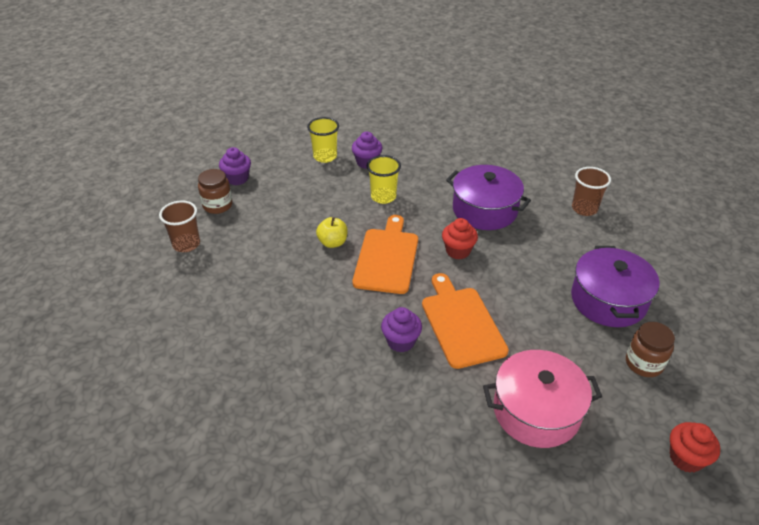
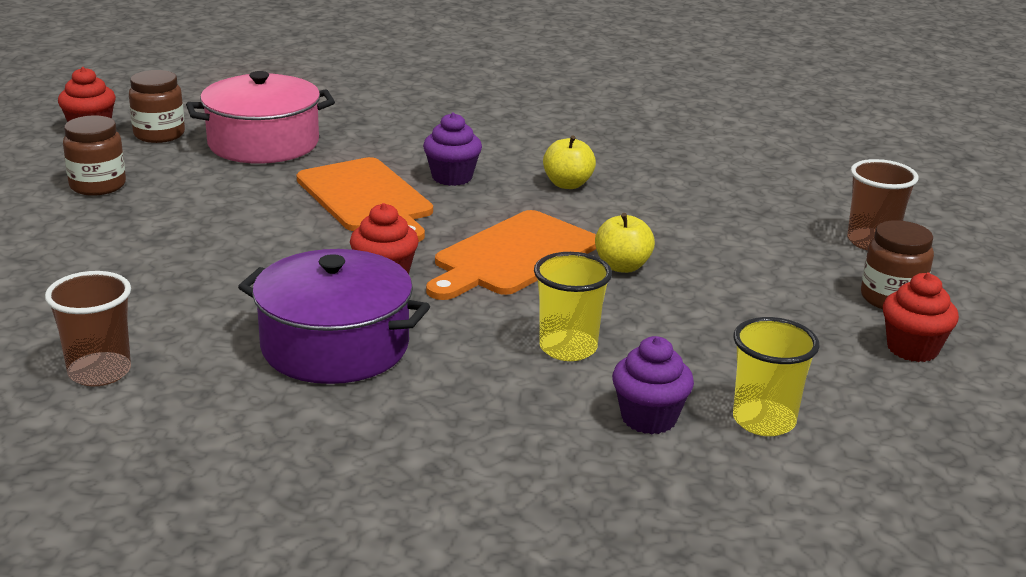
camera: 165 degrees right, 15 degrees down
(237, 178) = (912, 349): purple cupcake -> red cupcake
(326, 322) = (567, 184): none -> yellow apple
(387, 258) = (512, 256): orange cutting board -> orange cutting board turned 45 degrees clockwise
(608, 300) = (118, 240): purple pot -> none
(624, 439) = (159, 134): none -> brown jar

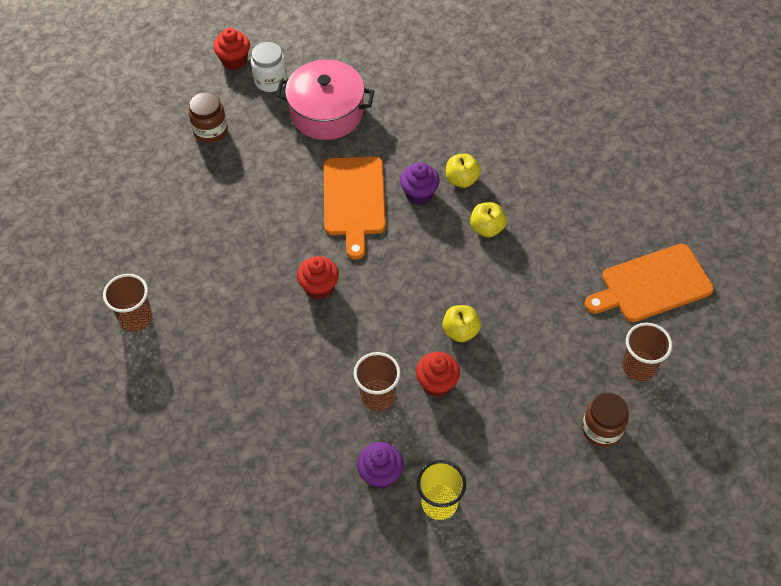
camera: 30 degrees right, 30 degrees up
(159, 134) = (270, 80): brown jar -> white jar
(335, 346) = (258, 343): purple pot -> none
(496, 157) = (461, 179): none -> yellow apple
(512, 256) = (403, 295): orange cutting board -> orange cutting board (652, 285)
(568, 348) = (378, 396): yellow cup -> brown cup
(912, 349) = (574, 480): red cupcake -> red cupcake (437, 383)

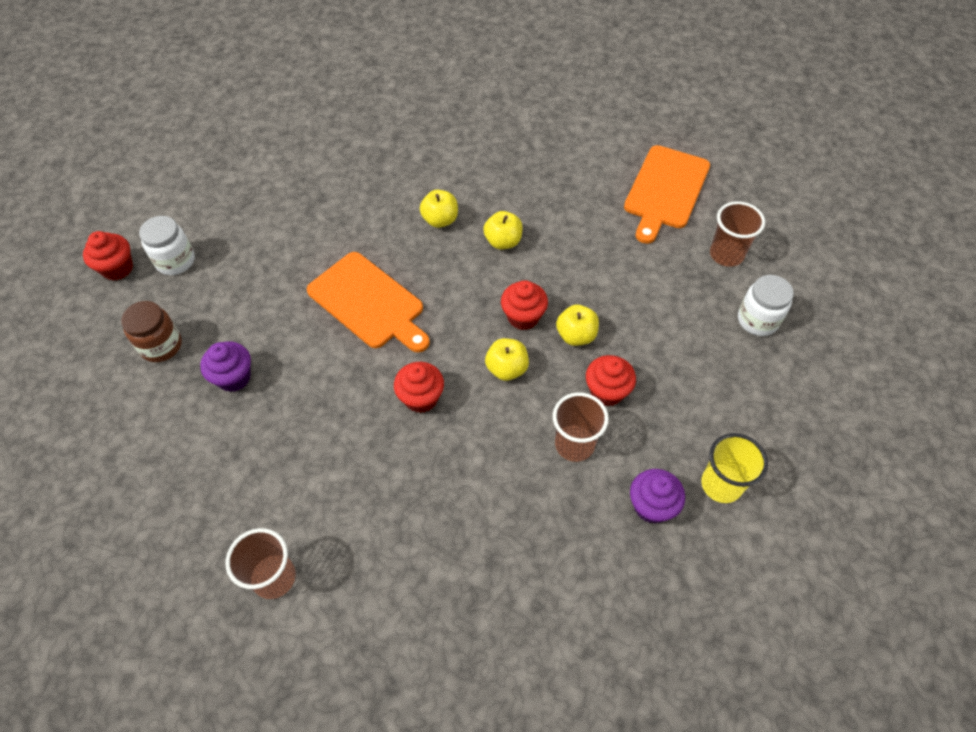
camera: 45 degrees left, 0 degrees up
(326, 112) = (261, 250): pink pot -> none
(391, 314) = (507, 369): none -> yellow apple
(419, 194) = (418, 256): purple cupcake -> purple cupcake (234, 377)
(440, 290) = (523, 317): none -> red cupcake
(601, 429) = (757, 320): brown jar -> white jar

